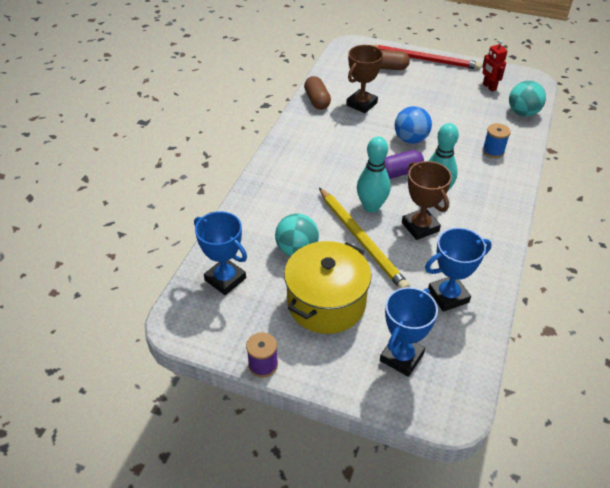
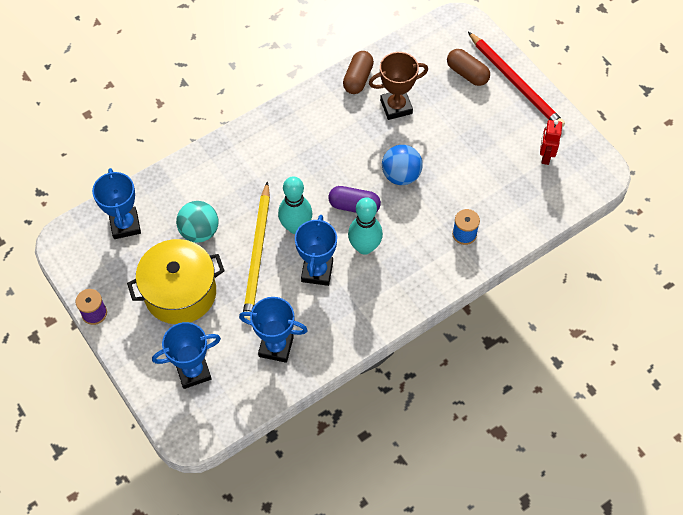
camera: 35 degrees right, 15 degrees up
(420, 227) = (317, 271): brown trophy -> blue trophy
(522, 113) = (543, 208): turquoise ball -> none

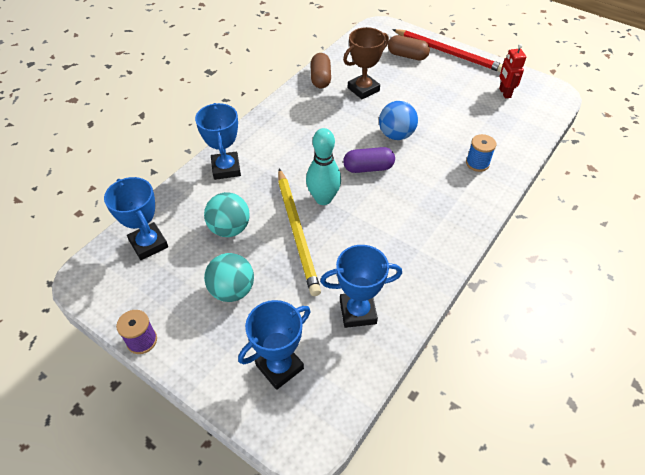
camera: 20 degrees left, 10 degrees down
(180, 292) = (232, 290): yellow pot -> turquoise ball
(317, 271) = (363, 230): blue trophy -> blue trophy (226, 168)
(364, 247) = (396, 197): turquoise bowling pin -> none

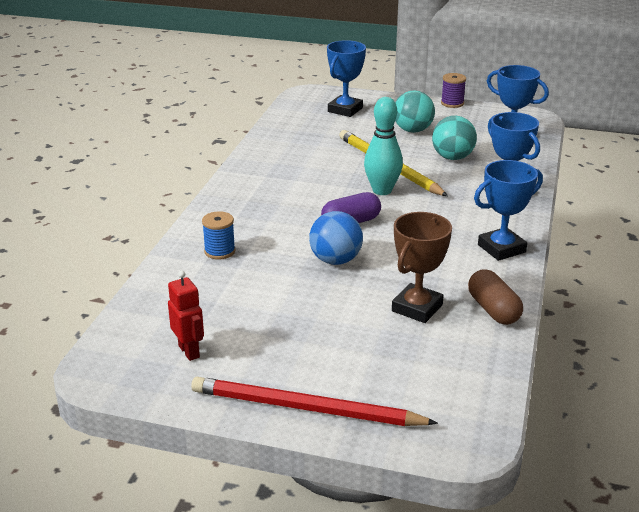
camera: 160 degrees right, 20 degrees down
(357, 312) = (303, 138): blue trophy -> blue trophy (501, 248)
(407, 56) = (379, 383): brown capsule -> none

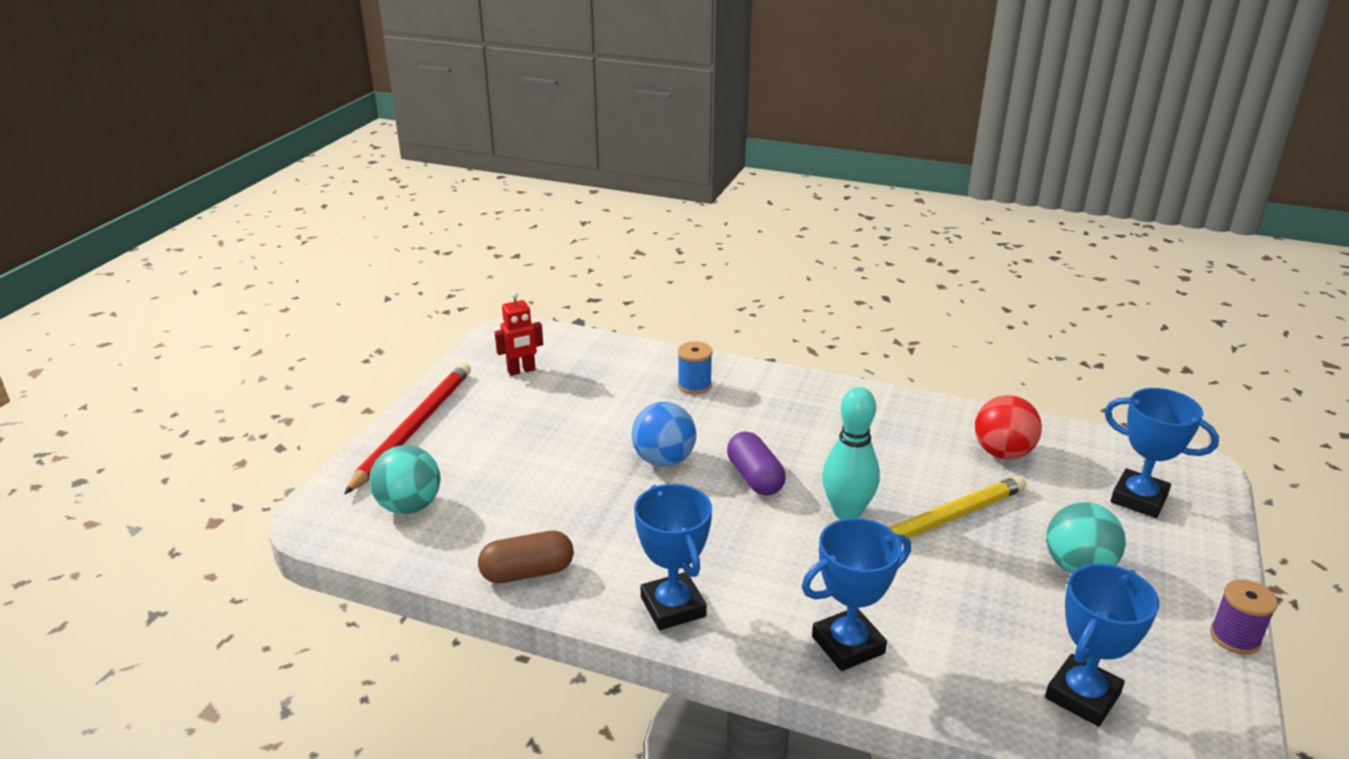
camera: 95 degrees right, 0 degrees up
(305, 140) = (1002, 453): none -> red ball
(417, 308) = (549, 511): brown trophy -> none
(452, 157) = (975, 601): turquoise ball -> turquoise ball (409, 506)

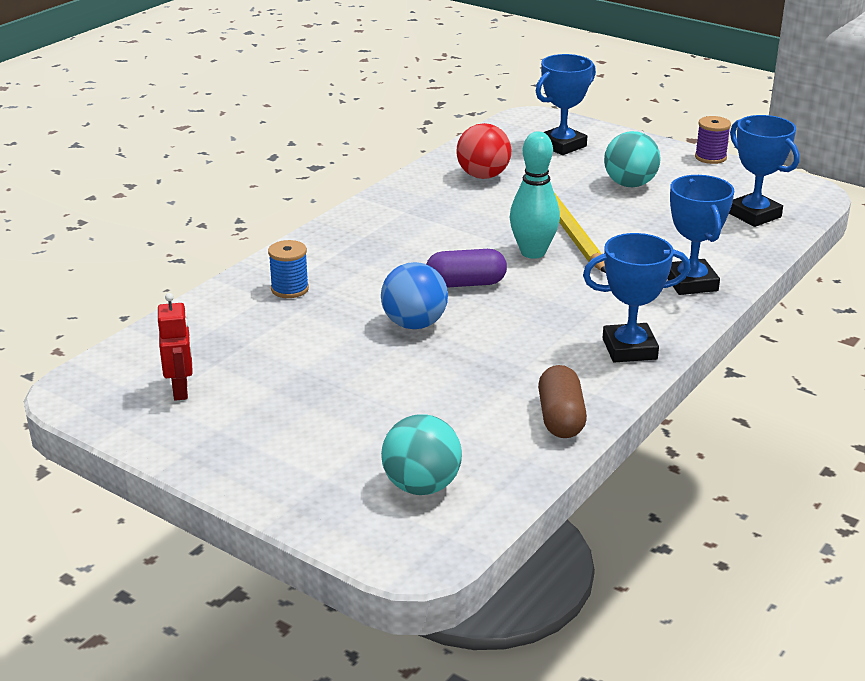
camera: 75 degrees left, 0 degrees up
(414, 428) = (261, 477): red pencil -> none

